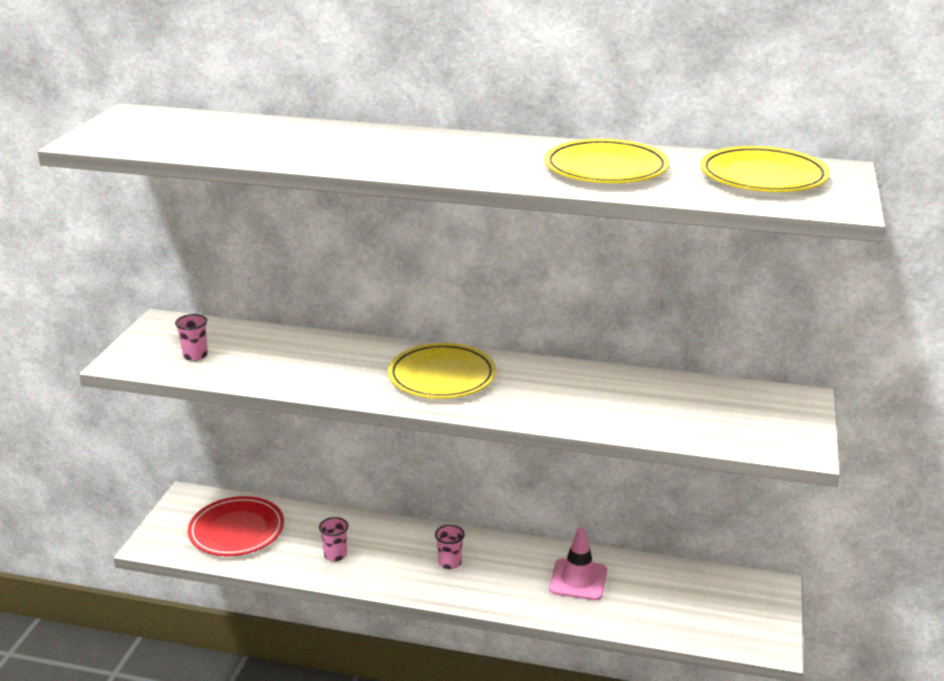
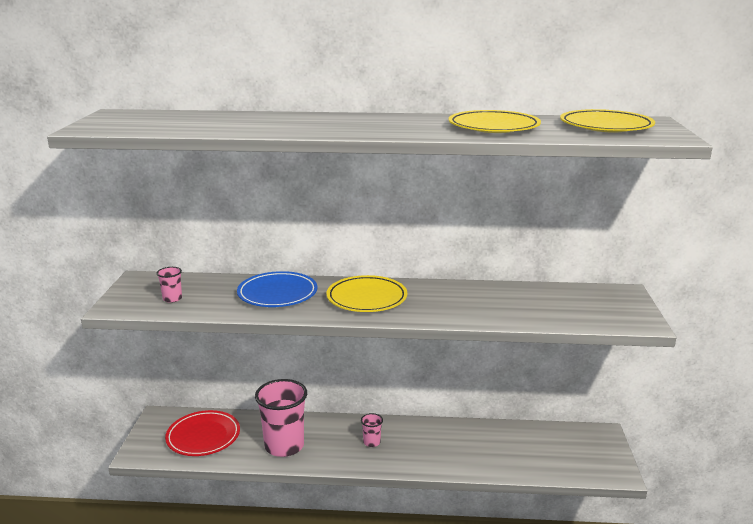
camera: 10 degrees left, 5 degrees down
(329, 360) = (277, 294): none -> blue plate
(335, 555) = (284, 446): pink cup -> pink cup, size x2.28
(578, 580) = (468, 444): pink traffic cone -> none

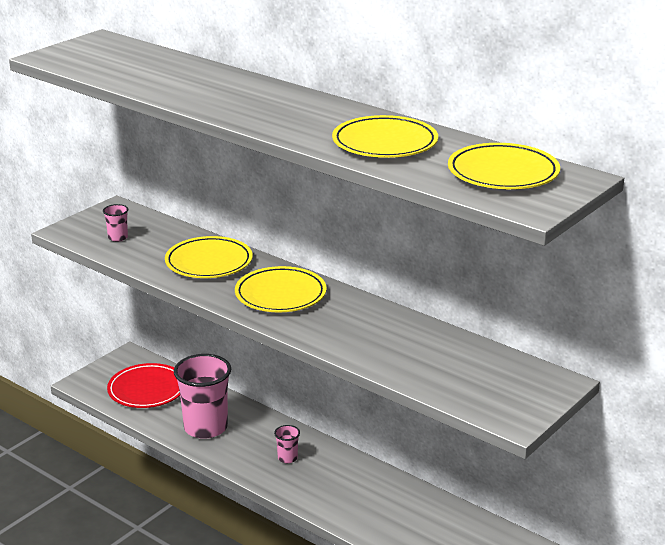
camera: 35 degrees right, 5 degrees up
(277, 294) = (209, 262): blue plate -> yellow plate

